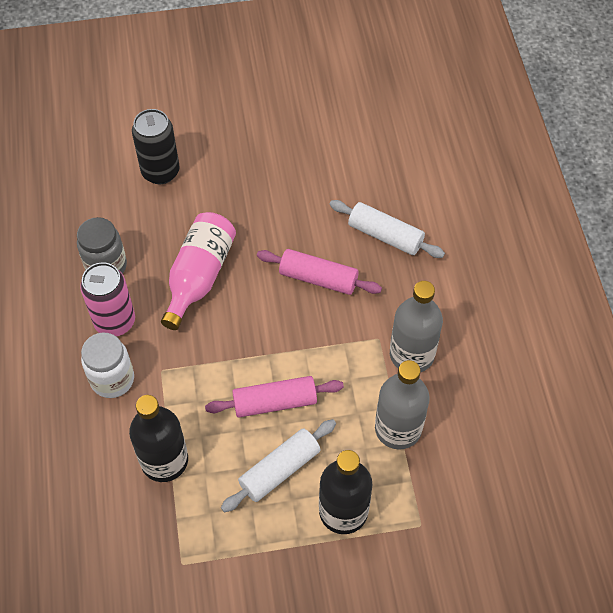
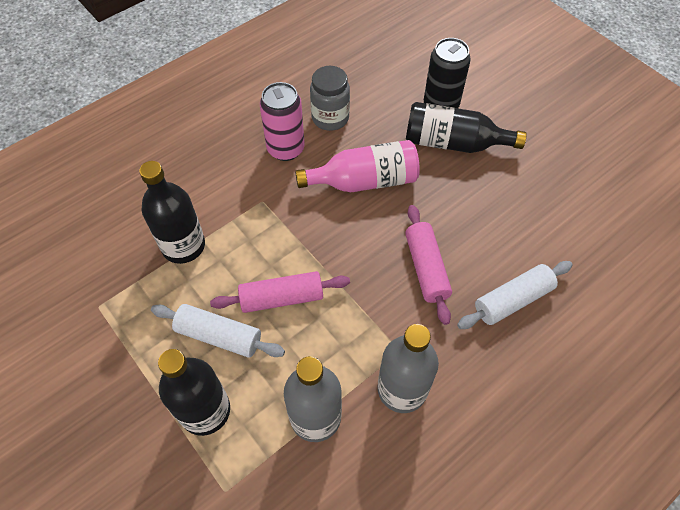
camera: 60 degrees right, 0 degrees up
(112, 379) = (235, 174): white jar -> none
(209, 186) = (453, 143): none -> black bottle
(274, 402) = (282, 298): pink rolling pin -> pink rolling pin turned 60 degrees counterclockwise
(385, 236) = (512, 300): white rolling pin -> white rolling pin turned 60 degrees clockwise

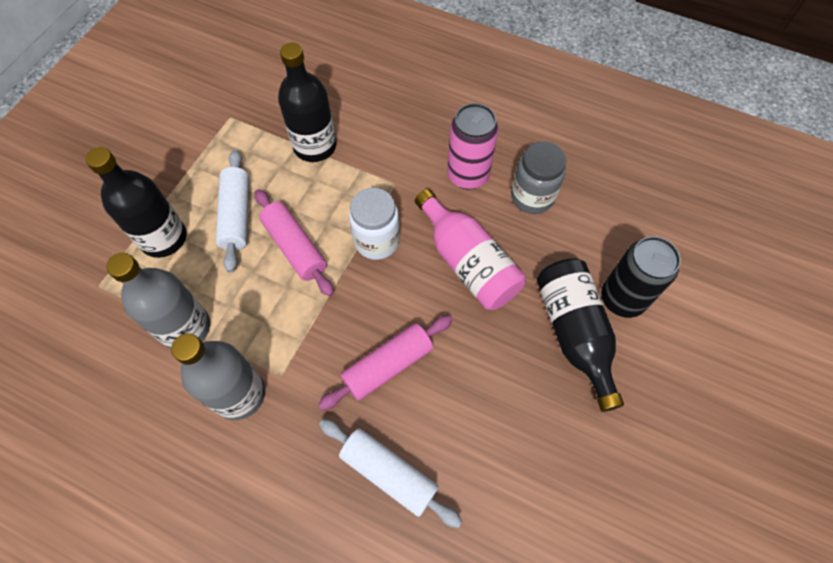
camera: 65 degrees right, 5 degrees up
(310, 234) = (377, 241): none -> white jar

